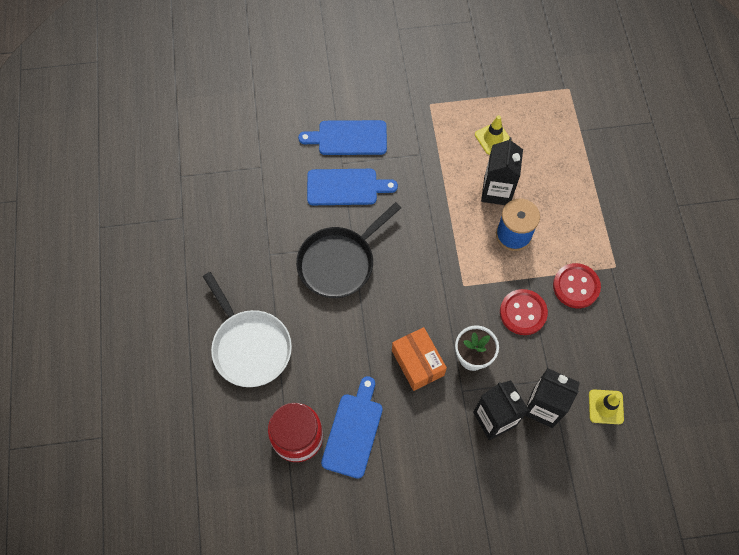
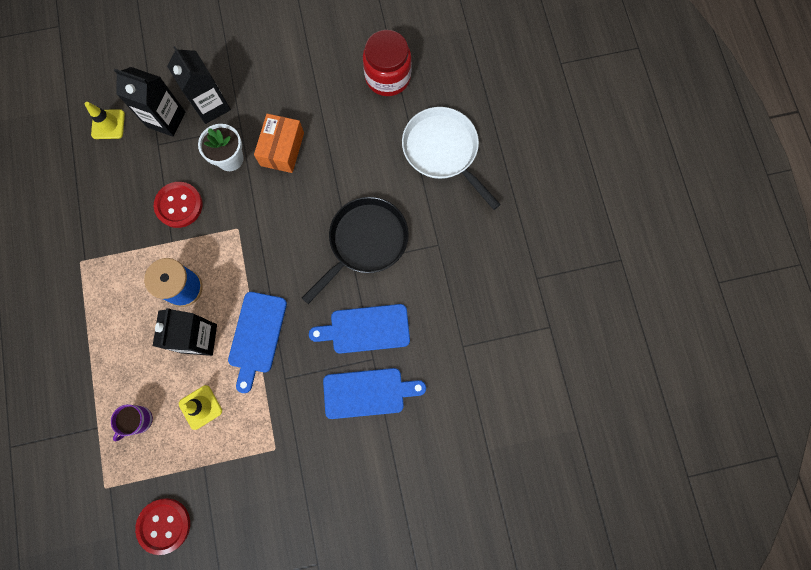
camera: 175 degrees right, 10 degrees up
(353, 431) = (338, 85): blue cutting board -> blue cutting board (257, 336)
(418, 363) = (282, 149): orange box -> orange box turned 45 degrees clockwise
(545, 133) = (139, 420): none -> purple mug
(576, 286) = (123, 237): red button -> red button (164, 525)

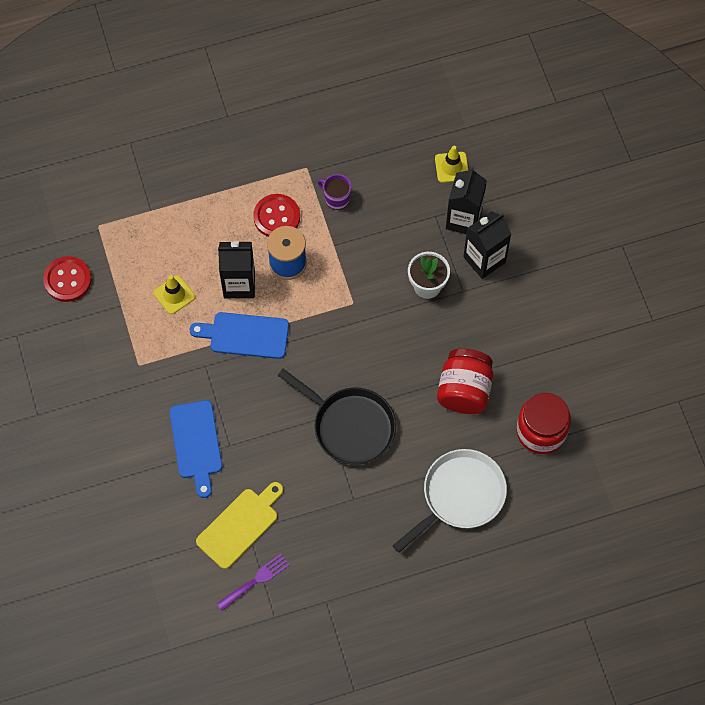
camera: 85 degrees right, 10 degrees down
(139, 420) = (159, 244): purple mug -> purple mug (336, 198)
(179, 205) = (372, 246): red button -> red button (277, 217)
(282, 149) = (443, 334): orange box -> none
(341, 137) = (464, 390): none -> red jar
(365, 329) = (259, 435): blue cutting board -> none
(457, 354) = (240, 525): none -> yellow cutting board
(514, 342) = (255, 581): none -> purple fork

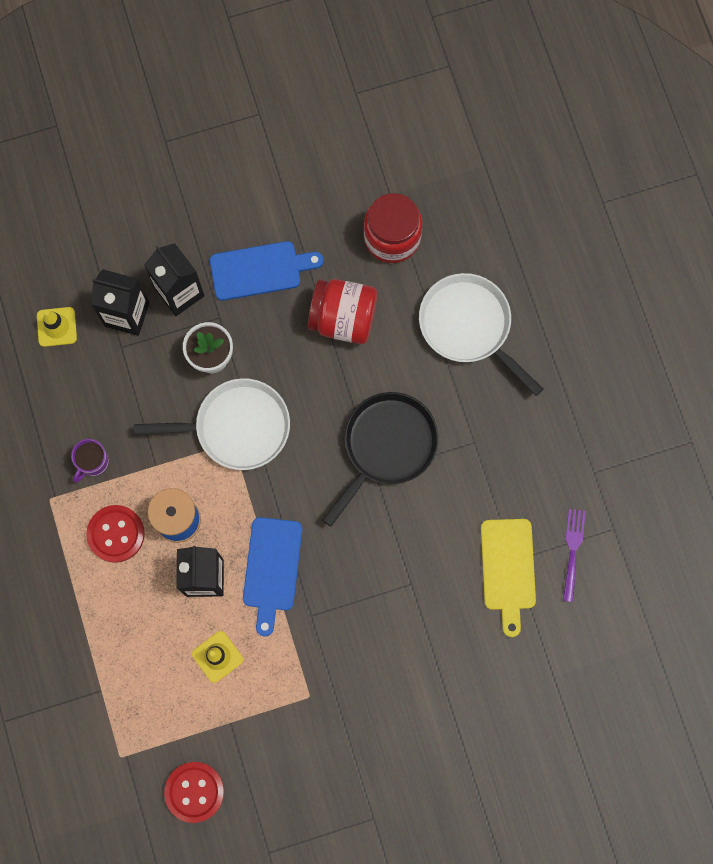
camera: 90 degrees left, 10 degrees up
(196, 443) = (409, 623): blue cutting board -> blue cutting board (260, 270)
(240, 525) = (508, 569): yellow cutting board -> yellow cutting board turned 135 degrees counterclockwise
(255, 581) = (572, 550): purple fork -> purple fork turned 45 degrees clockwise
(366, 306) = (236, 427): none -> white pan

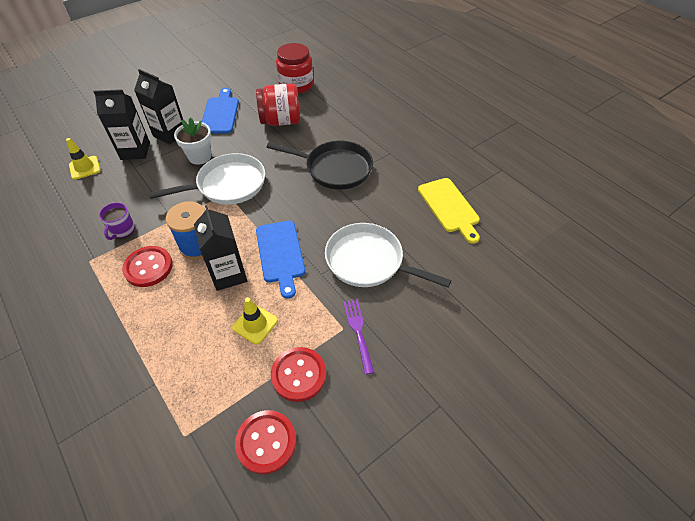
camera: 20 degrees left, 25 degrees down
(245, 734) = (299, 375): none -> red button
(260, 270) = (220, 113): blue cutting board -> blue cutting board turned 60 degrees counterclockwise
(387, 446) = (335, 169): black pan -> black pan turned 90 degrees clockwise
(469, 326) = (359, 107): white pan -> white pan (368, 261)
(572, 550) = (484, 186): purple fork -> purple fork (358, 331)

